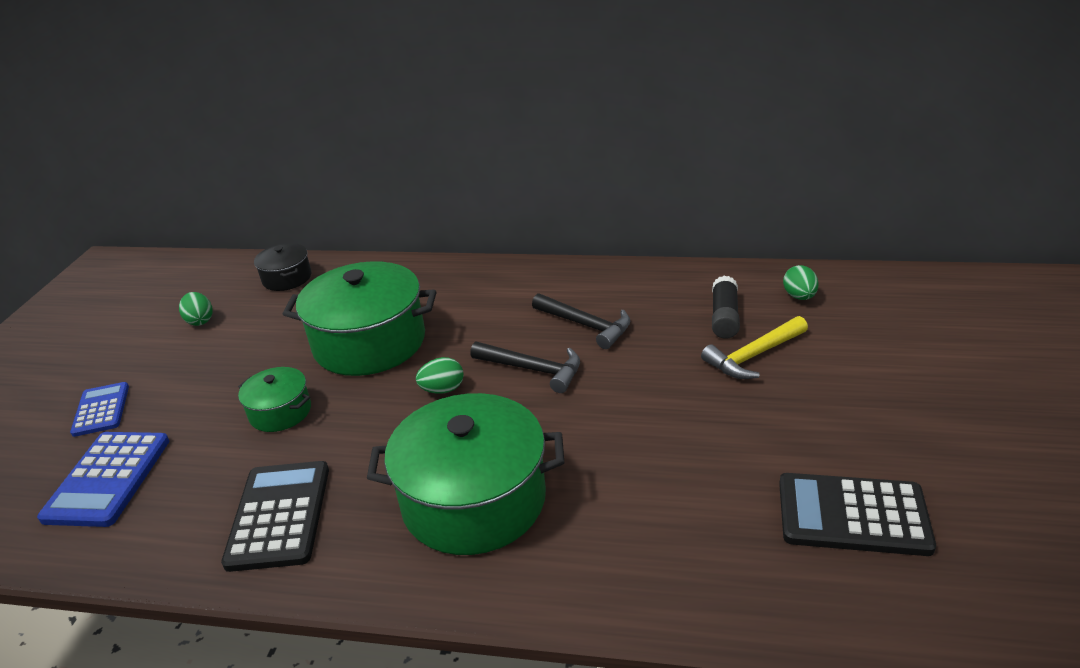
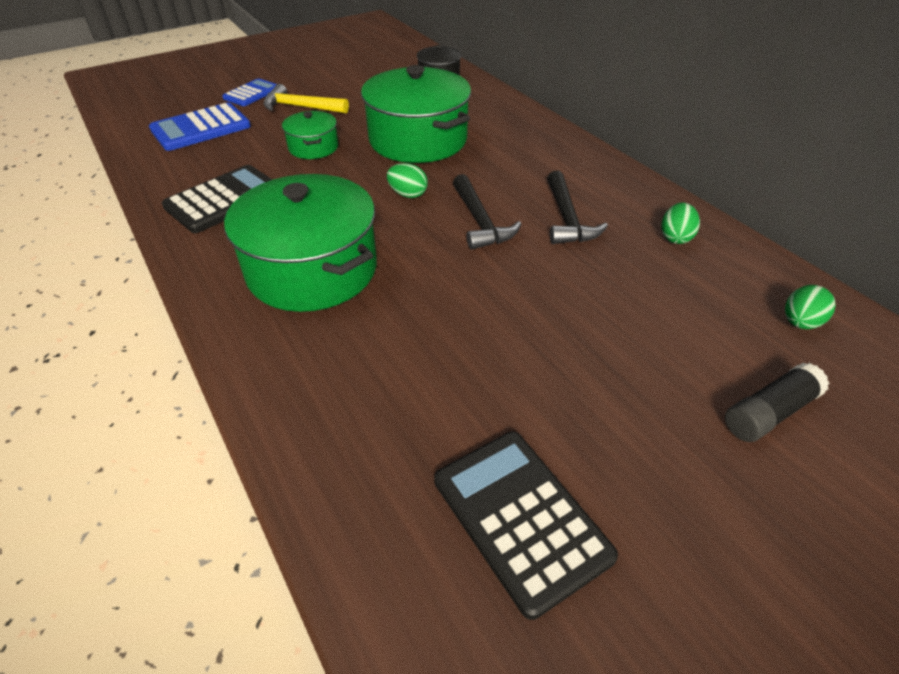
camera: 45 degrees right, 10 degrees up
(200, 321) = (361, 75): green egg -> green egg (675, 237)
(724, 317) = (691, 288): black glue stick -> black glue stick (769, 412)
(753, 356) = (662, 334): yellow hammer -> yellow hammer (300, 107)

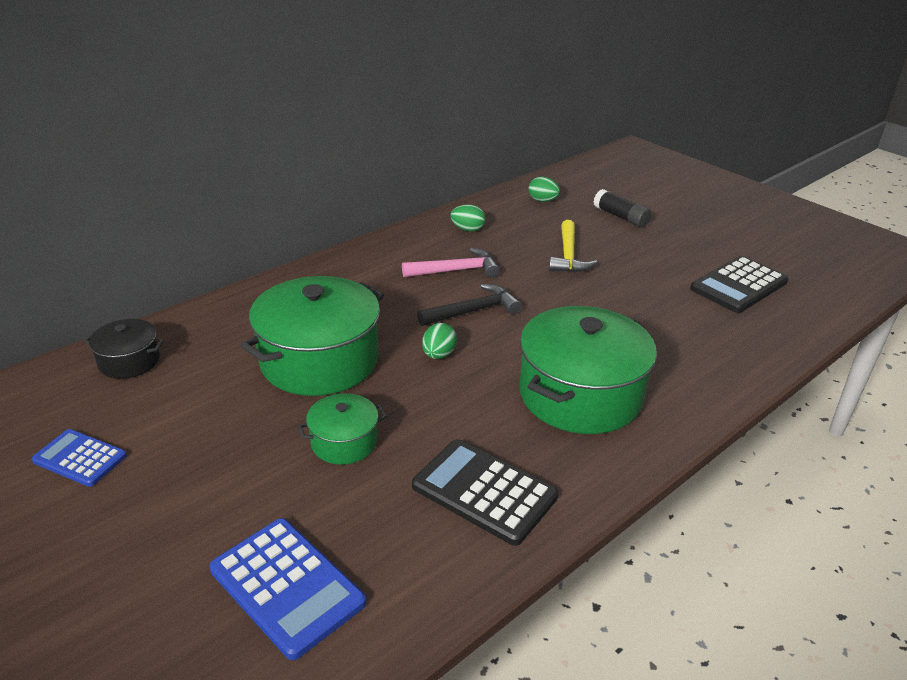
camera: 100 degrees left, 10 degrees down
(251, 93) = (151, 559): blue calculator -> blue calculator (80, 458)
(300, 107) = (216, 482): yellow hammer -> yellow hammer (568, 256)
(567, 219) = (456, 270): black hammer -> pink hammer

